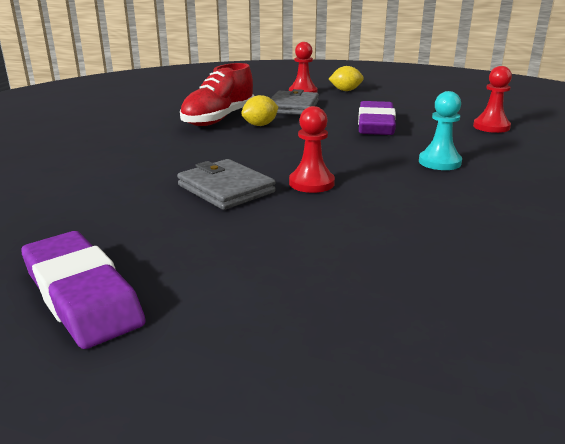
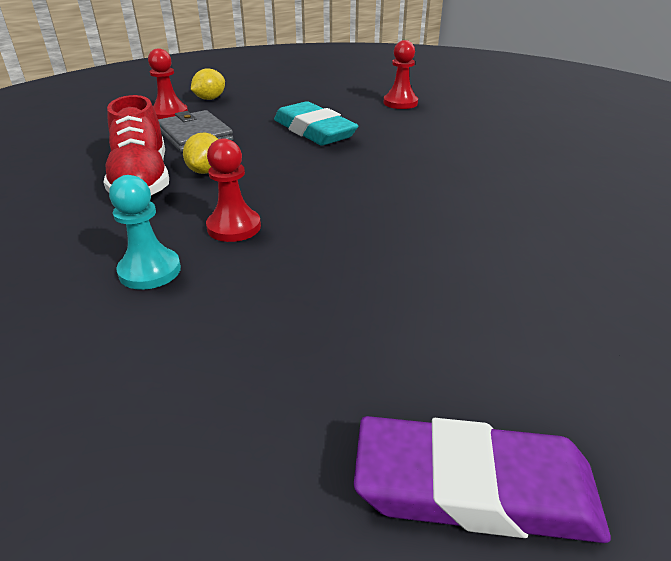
camera: 45 degrees left, 10 degrees up
(226, 189) = (332, 265): grey wallet -> none
(311, 183) = (389, 219): red pawn -> red pawn (234, 227)
(375, 125) = (314, 131): purple eraser -> turquoise eraser
(439, 162) = (433, 152): turquoise pawn -> turquoise pawn (150, 271)

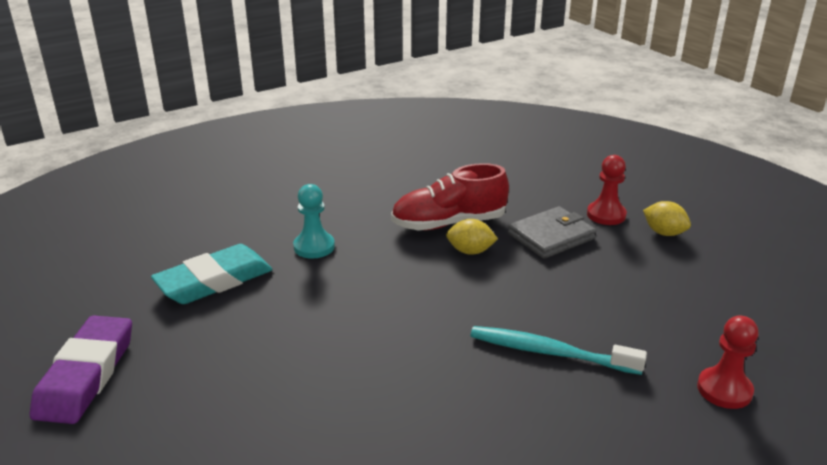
camera: 90 degrees right, 5 degrees down
(234, 227) = (369, 275): red pawn -> none
(314, 131) = (586, 311): turquoise eraser -> turquoise eraser (214, 281)
(369, 146) = (550, 352): none -> turquoise toothbrush

